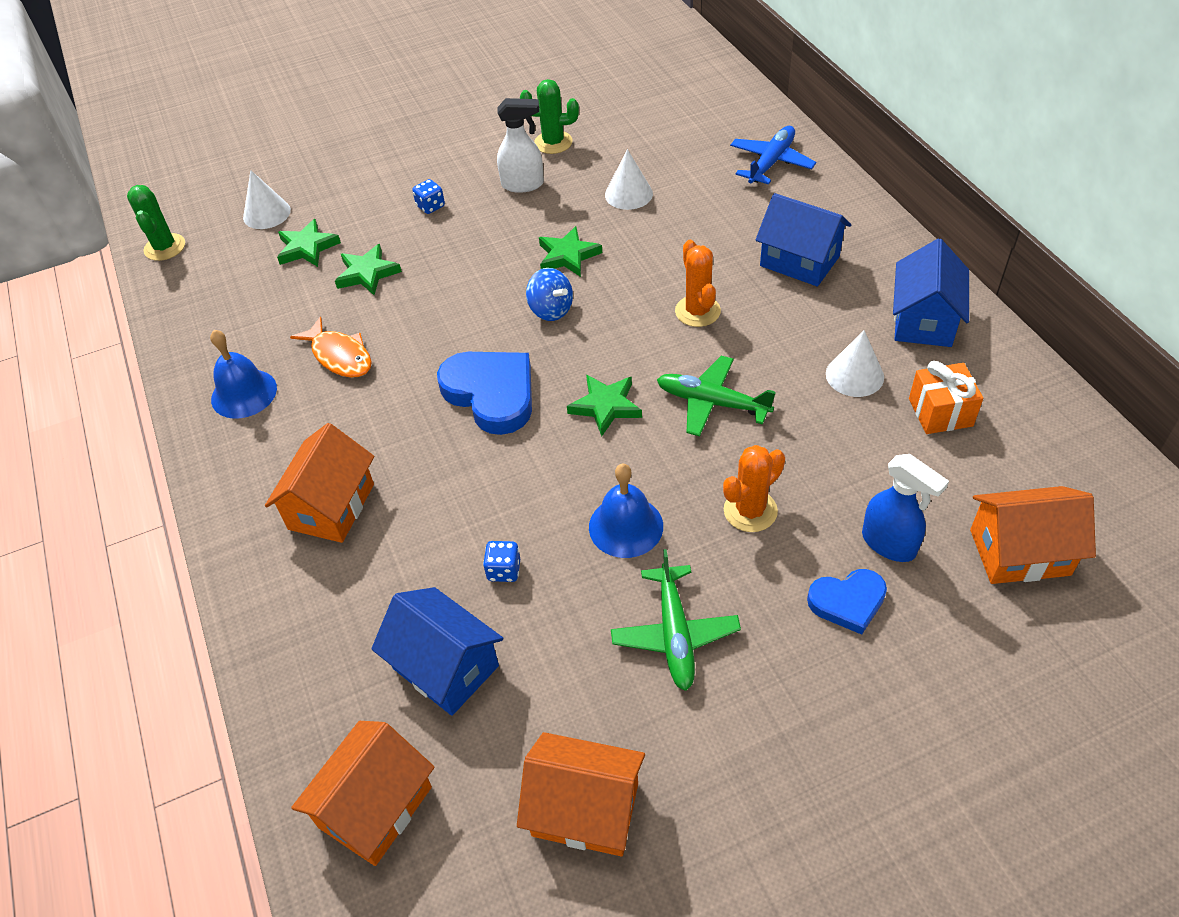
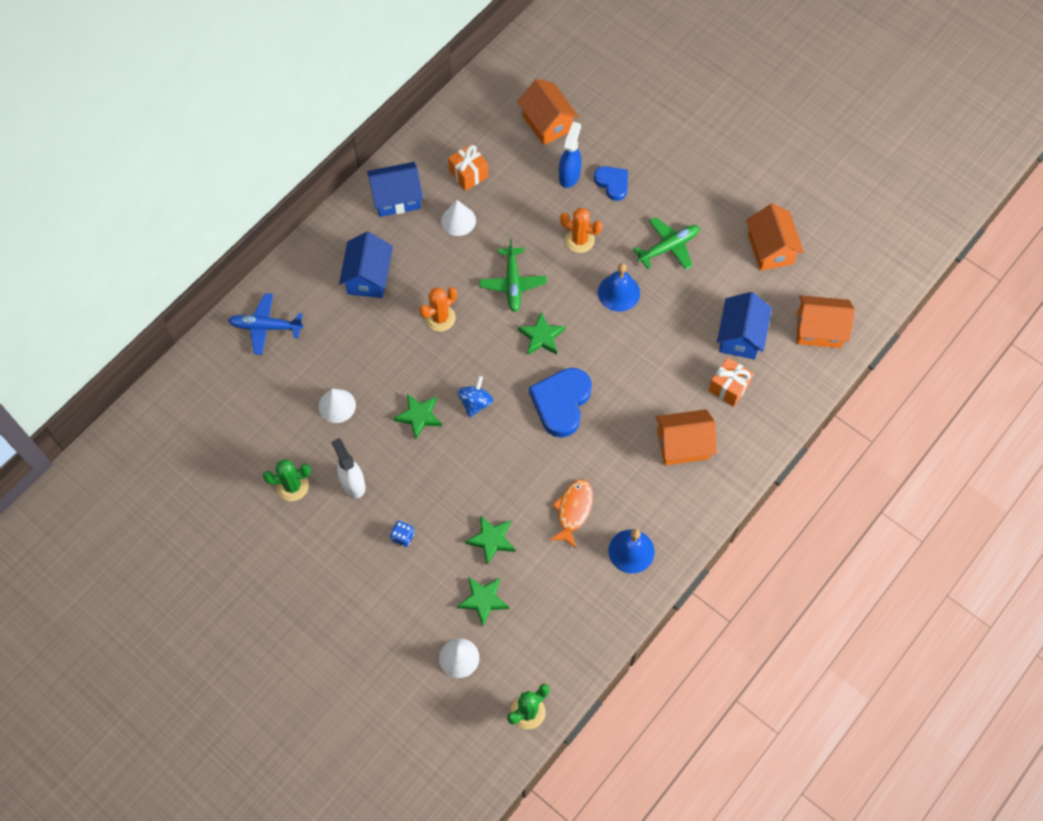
camera: 120 degrees left, 15 degrees up
(373, 607) = (728, 387): none -> orange gift
(504, 570) = (675, 337): blue dice -> none
(553, 143) = (292, 486): green cactus -> green cactus turned 75 degrees counterclockwise

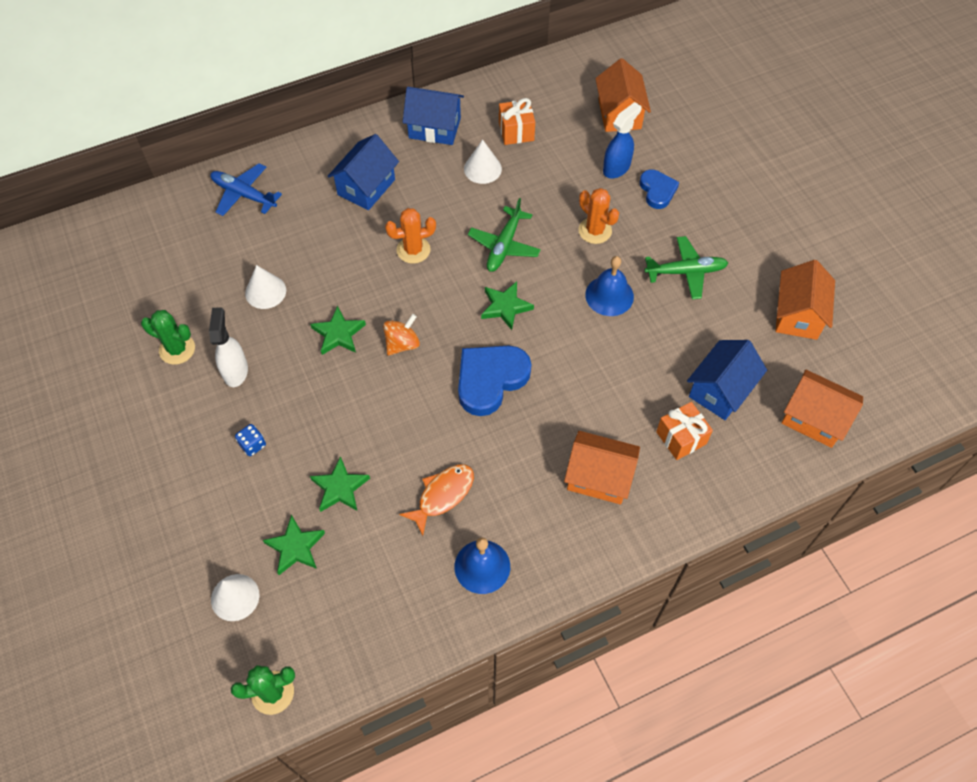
camera: 25 degrees right, 5 degrees down
(475, 403) = (402, 344): blue spinning top -> orange spinning top

